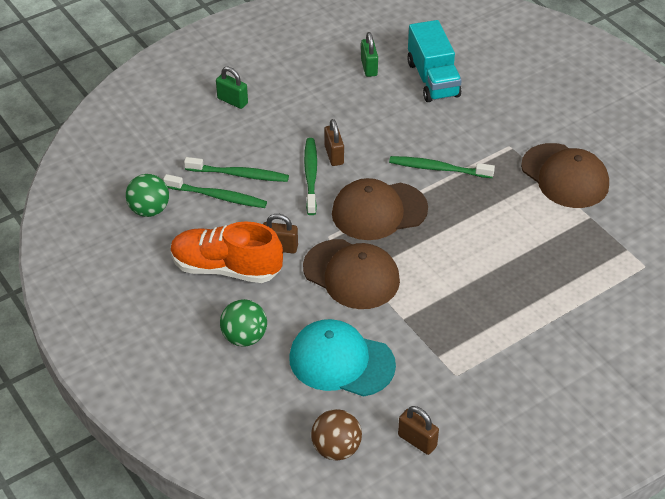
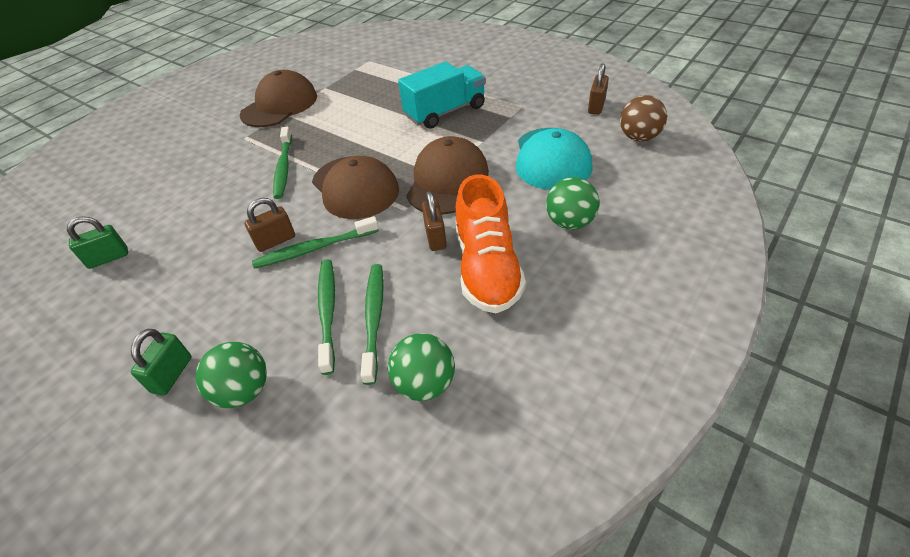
camera: 105 degrees left, 0 degrees up
(199, 131) = (244, 391): none -> green ball
(433, 79) = (137, 204): turquoise truck -> turquoise truck (445, 112)

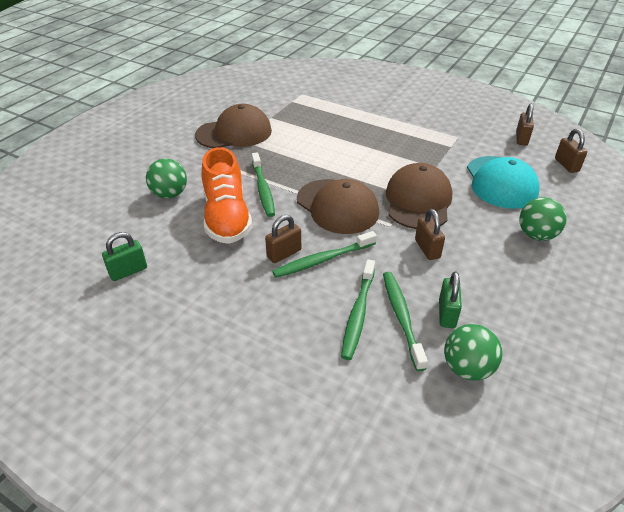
camera: 10 degrees left, 5 degrees down
(172, 374) = (238, 370): green padlock -> green padlock (447, 314)
(244, 391) = (311, 381): green ball -> green ball (170, 194)
(279, 105) = (234, 133): brown cap -> brown cap turned 45 degrees clockwise
(328, 312) = (358, 313): green toothbrush -> green toothbrush turned 150 degrees counterclockwise
(445, 112) = (392, 141): turquoise truck -> none
(487, 268) = (482, 273): orange shoe -> orange shoe (227, 217)
(639, 137) = (566, 165): brown ball -> brown padlock

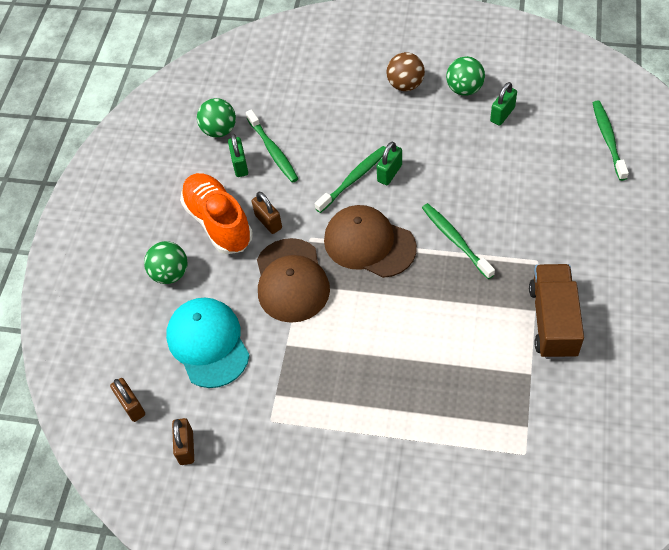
camera: 165 degrees right, 15 degrees up
(170, 194) = (541, 200): green ball -> green ball (464, 89)
(199, 344) = (405, 85): none -> brown ball
(227, 217) = (465, 192): orange shoe -> orange shoe (218, 222)
(234, 133) = (553, 321): brown cap -> brown truck
(284, 254) = (389, 173): brown padlock -> green padlock
(358, 313) = (306, 143): green toothbrush -> green toothbrush (608, 139)

